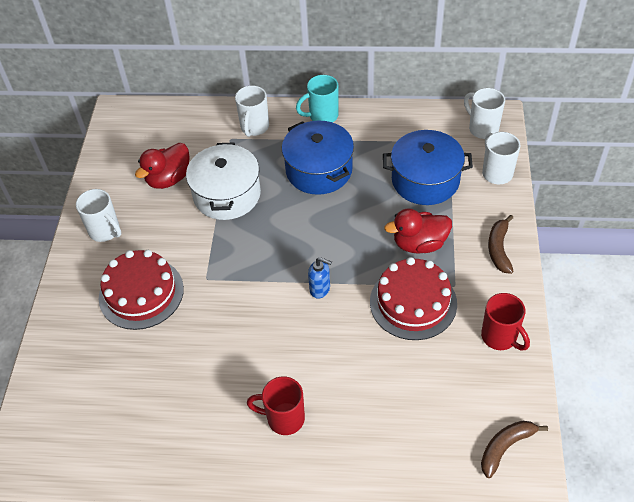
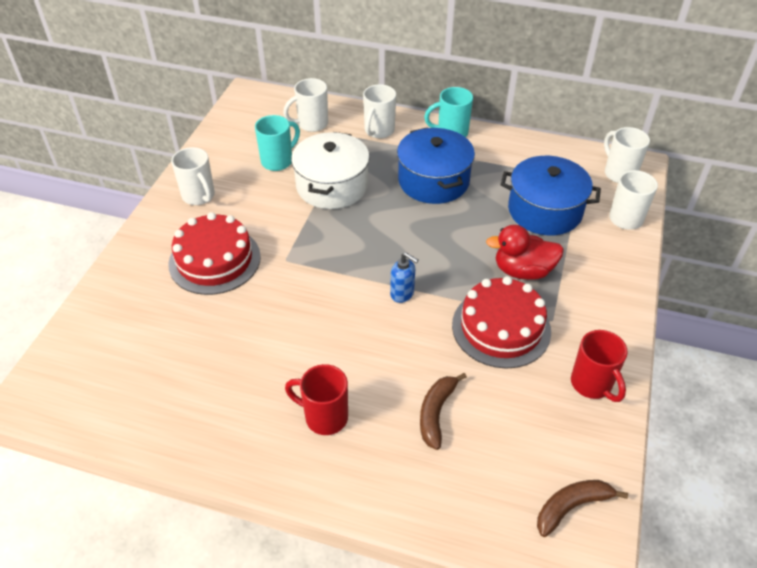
camera: 10 degrees right, 5 degrees down
(169, 179) = (278, 161): red duck -> turquoise mug
(188, 133) = (311, 124): none -> white mug
(499, 249) = (611, 293): brown banana -> brown banana (436, 413)

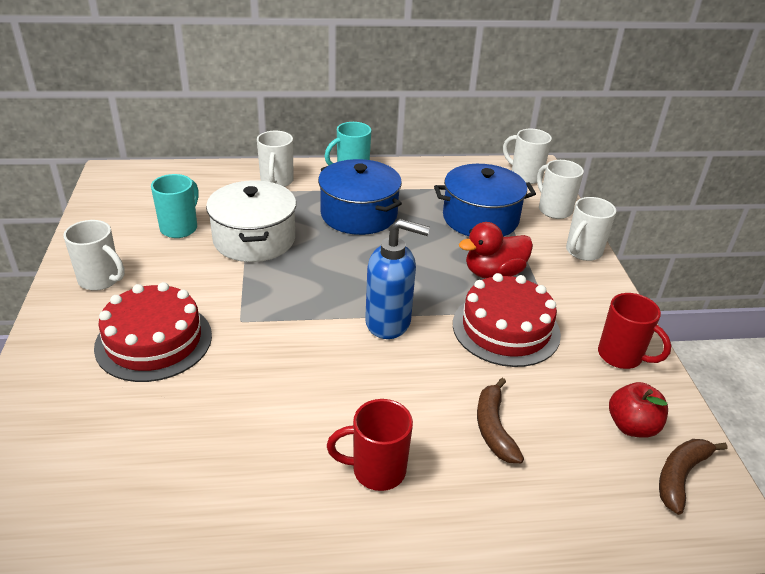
camera: 25 degrees left, 10 degrees down
(311, 124) = (200, 188): white mug -> white mug (582, 252)
(402, 294) = (389, 322): blue soap dispenser -> blue soap dispenser, size x1.80
(557, 450) = (632, 426): none -> red apple

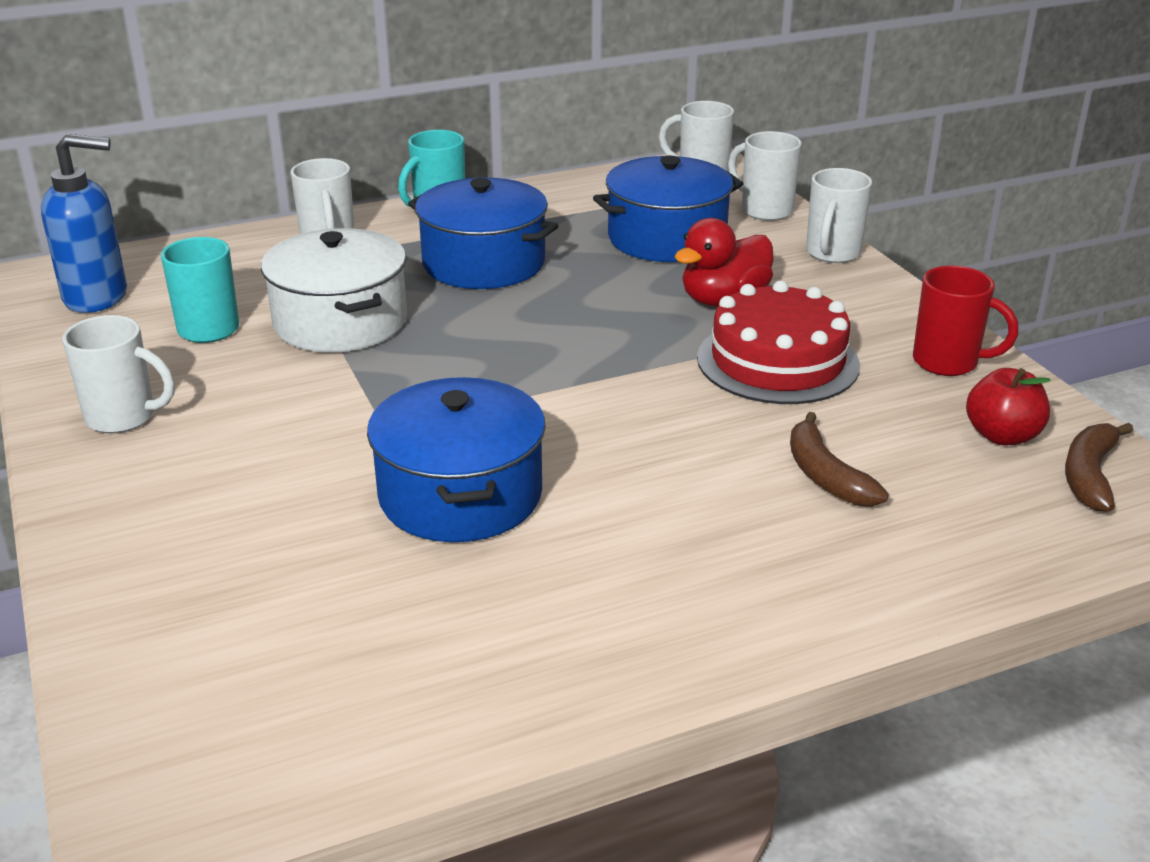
camera: 15 degrees left, 5 degrees down
(154, 341) = (264, 476): red cake -> none
(257, 384) = (461, 495): none -> blue pot
(376, 470) = (694, 556): red mug -> none
(389, 322) = (609, 385): blue soap dispenser -> blue soap dispenser (97, 297)

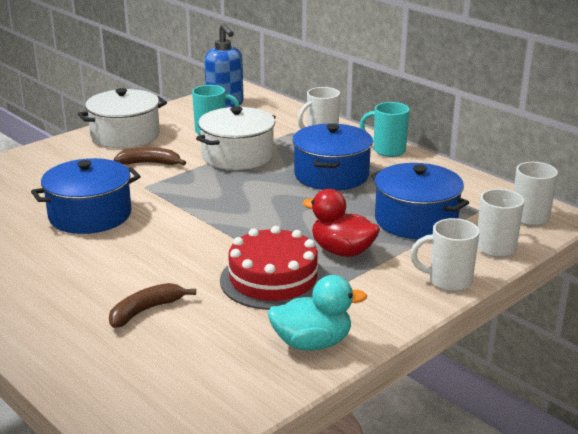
camera: 70 degrees right, 5 degrees down
(124, 418) = (125, 135): white mug -> white pot
(948, 363) = (312, 343): red mug -> turquoise duck
(1002, 436) = (222, 372): red apple -> none
(1089, 475) = (186, 412): brown banana -> brown banana (150, 163)

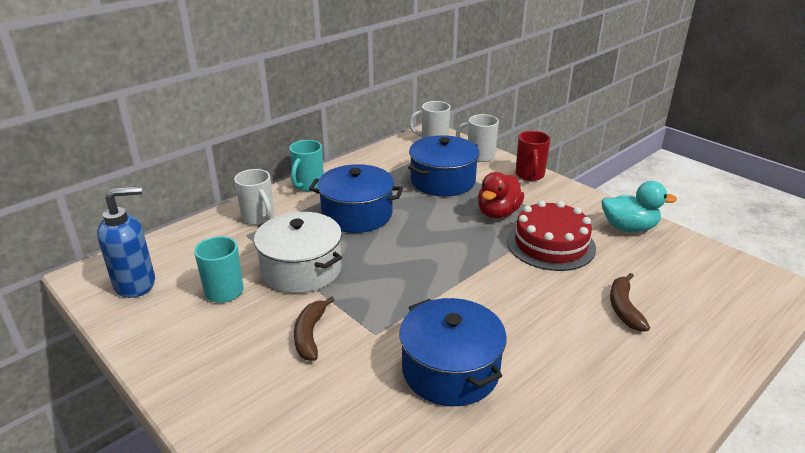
camera: 90 degrees left, 5 degrees up
(125, 135) = (210, 368): white pot -> none
(146, 311) = (624, 308): brown banana -> brown banana turned 45 degrees clockwise
(312, 343) = (629, 228): turquoise duck -> turquoise duck turned 105 degrees clockwise
(448, 281) = (530, 175): white mug -> red mug

